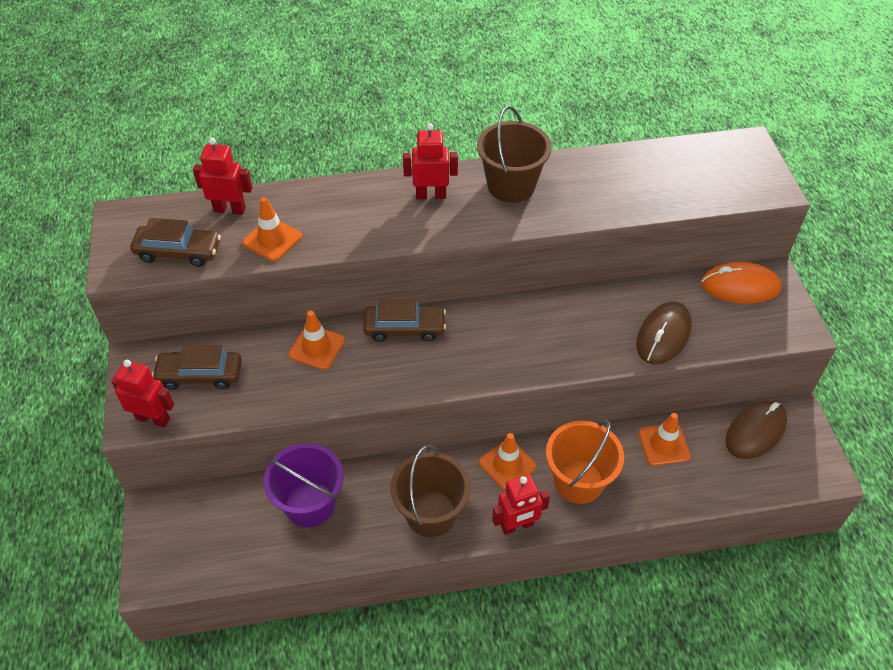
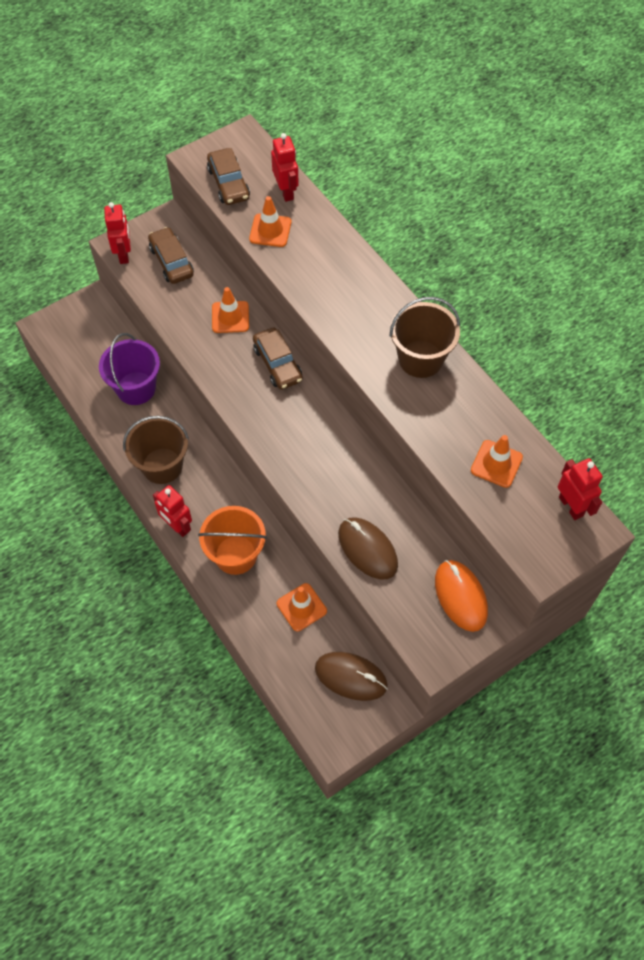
camera: 65 degrees right, 10 degrees up
(431, 195) = (376, 308): red robot -> red robot (571, 506)
(507, 464) = (228, 500): orange traffic cone -> orange traffic cone (496, 464)
(663, 335) = (367, 549): brown mouse -> brown mouse turned 45 degrees clockwise

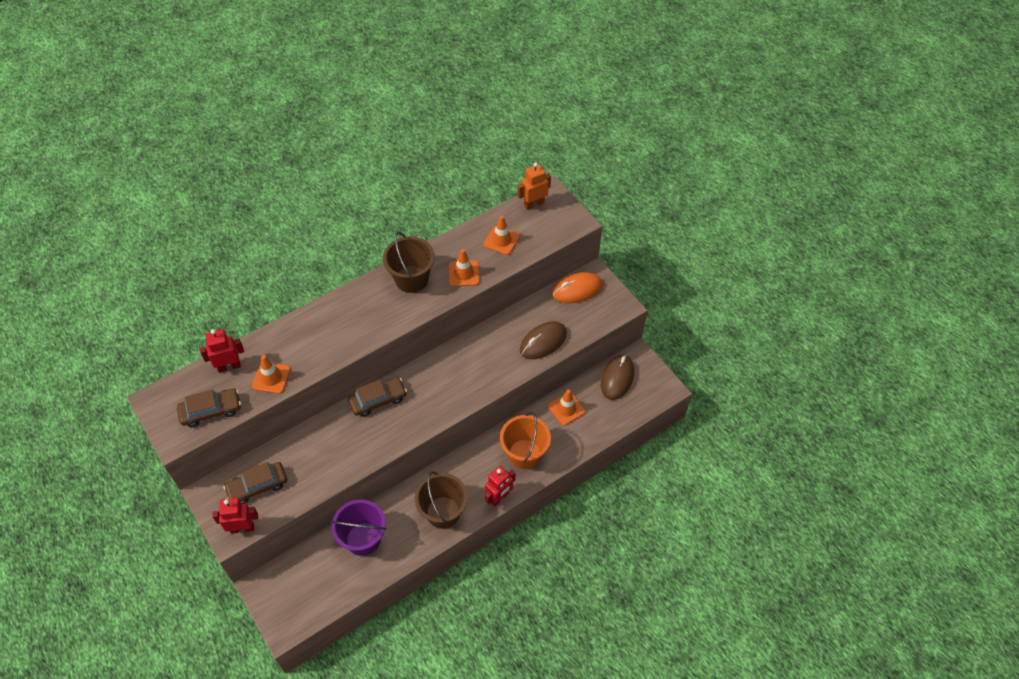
camera: 90 degrees left, 5 degrees down
(230, 317) = (326, 436): orange traffic cone -> orange traffic cone (464, 273)
(571, 506) = (534, 204): red robot -> orange robot

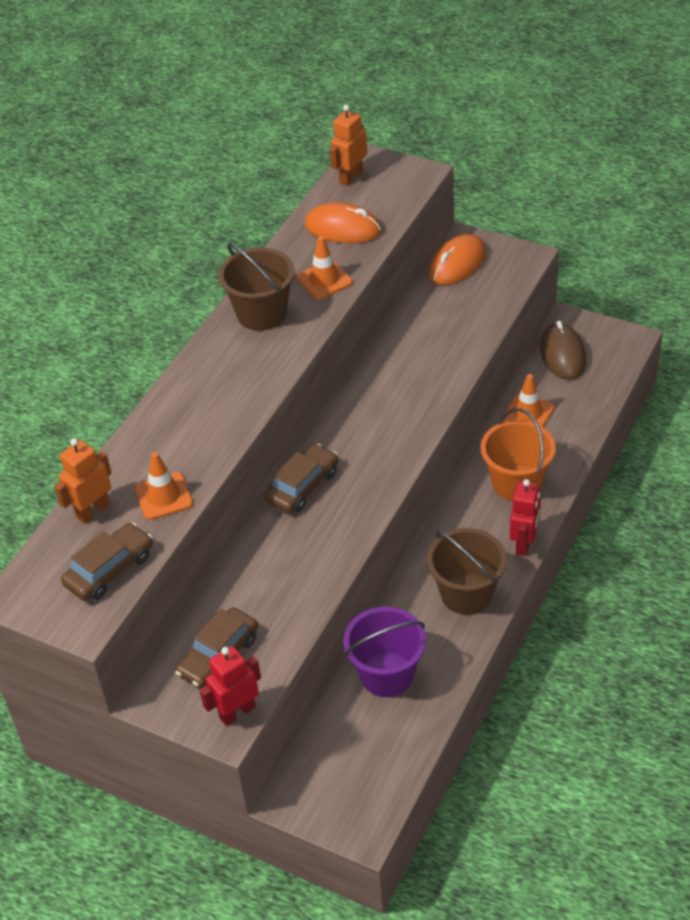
camera: 25 degrees left, 10 degrees down
(229, 366) = (93, 511): red robot -> orange robot
(501, 240) = (342, 228): orange traffic cone -> orange mouse
(543, 342) = (462, 333): brown mouse -> none

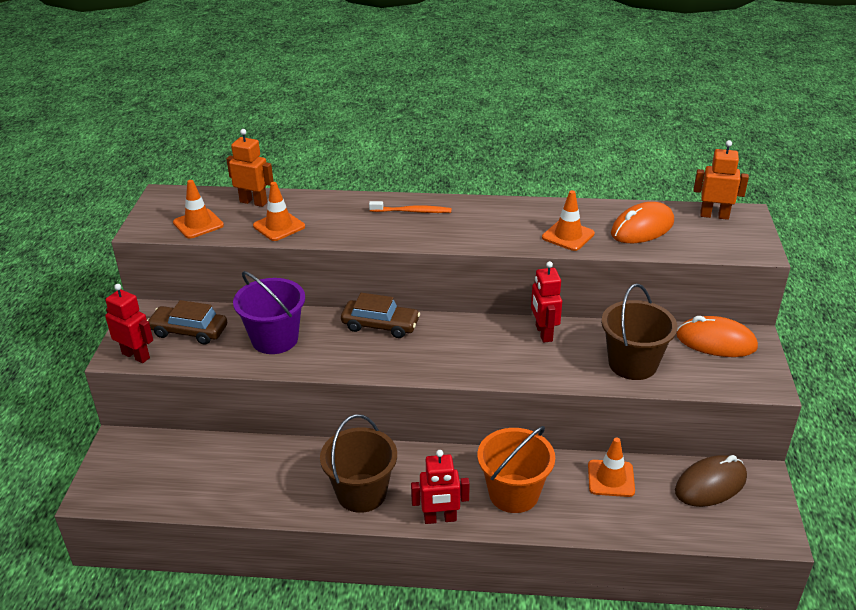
camera: 65 degrees right, 10 degrees down
(110, 570) = (198, 224): brown car -> orange traffic cone
(205, 379) = (412, 211): none -> orange toothbrush
(261, 313) = (504, 216): brown bucket -> brown bucket (632, 364)
(342, 228) = (642, 228): orange mouse -> orange mouse turned 60 degrees clockwise
(384, 369) = (543, 333): none -> red robot
(387, 674) = (254, 465): purple bucket -> purple bucket (275, 339)

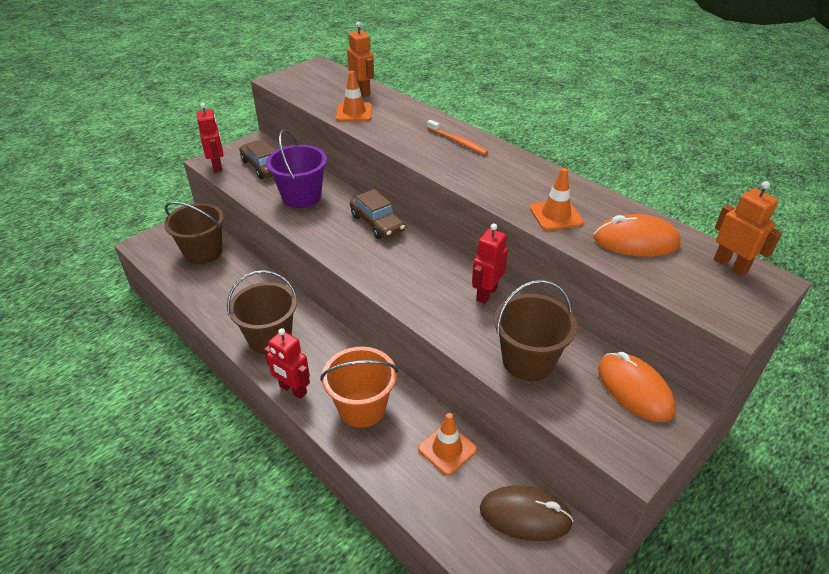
camera: 40 degrees right, 5 degrees up
(179, 462) = (203, 252): none -> brown bucket
(198, 224) = (310, 90): orange traffic cone -> none

